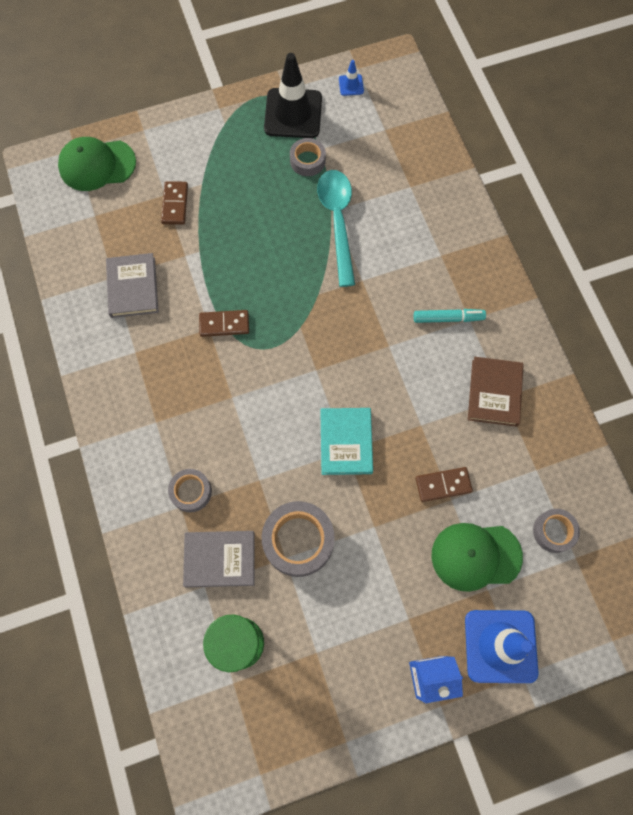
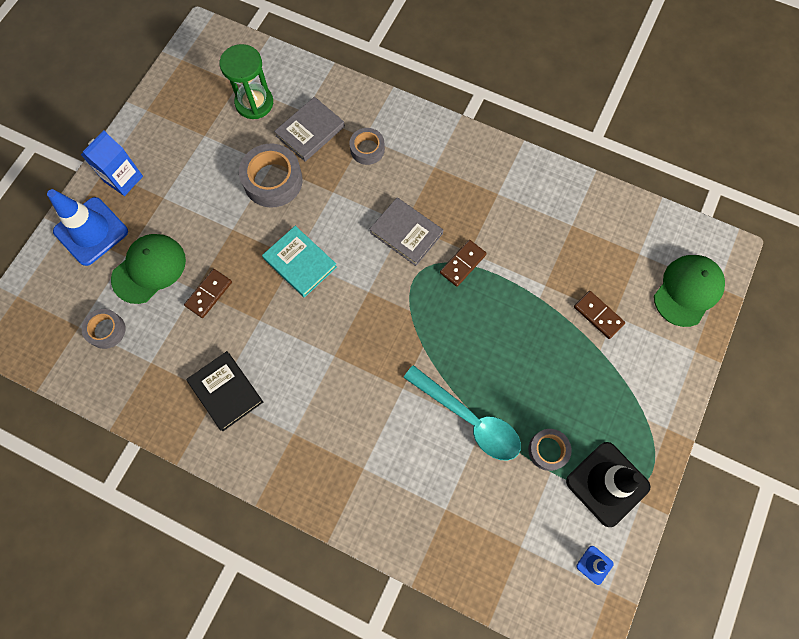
camera: 135 degrees right, 0 degrees up
(133, 287) = (551, 231): grey book -> grey book (406, 233)
(448, 318) = (310, 419): turquoise marker -> none
(494, 393) = (226, 391): brown book -> black book

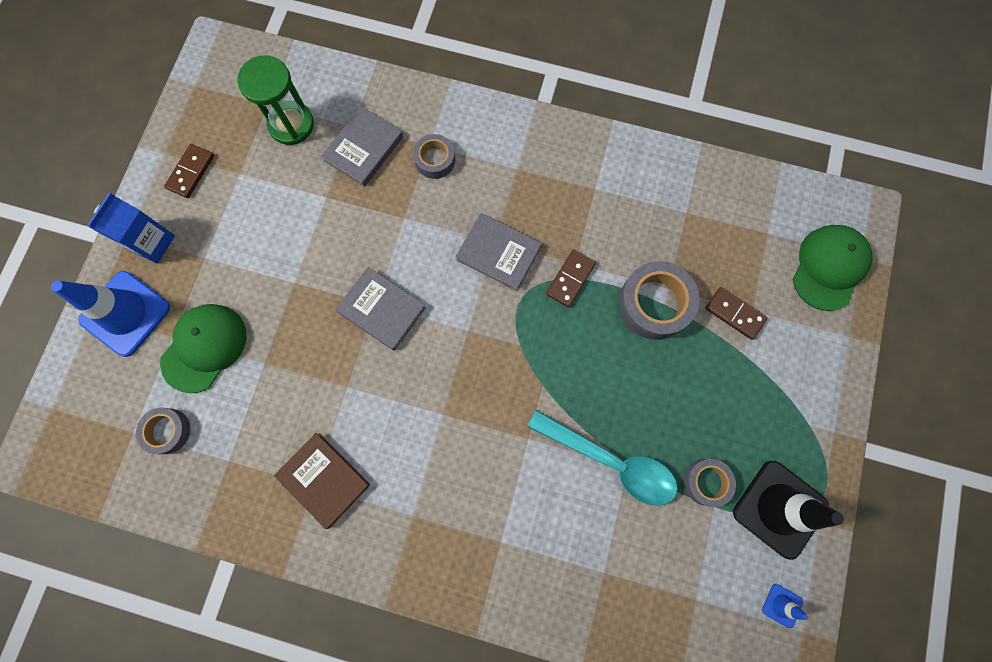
camera: 10 degrees left, 5 degrees up
(209, 294) = (281, 366): brown domino -> brown domino (191, 172)
(226, 391) = (324, 480): black book -> brown book
(273, 180) = (331, 215): grey tape -> grey tape (654, 304)
(300, 263) = (382, 310): turquoise book -> grey book

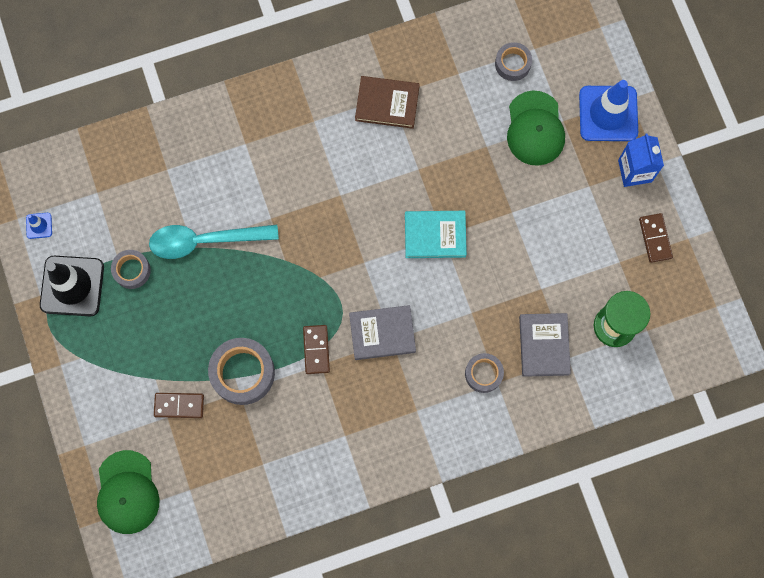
camera: 145 degrees right, 0 degrees up
(382, 310) = (435, 235): grey book -> turquoise book

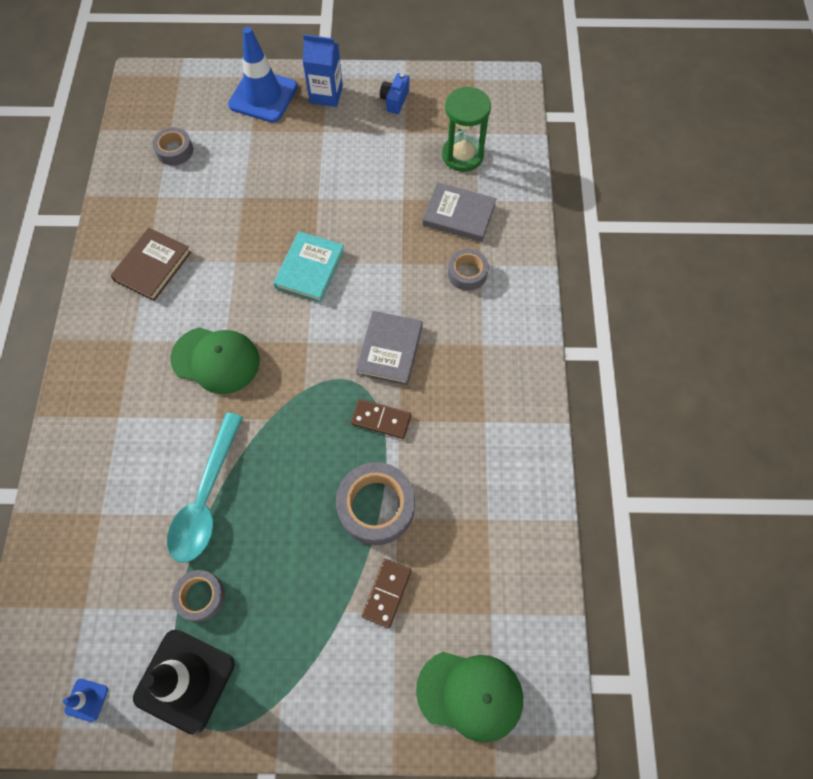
camera: 70 degrees left, 10 degrees down
(535, 128) = (247, 154): green cap -> green cap (216, 360)
(655, 238) = (395, 100): brown domino -> blue camera

